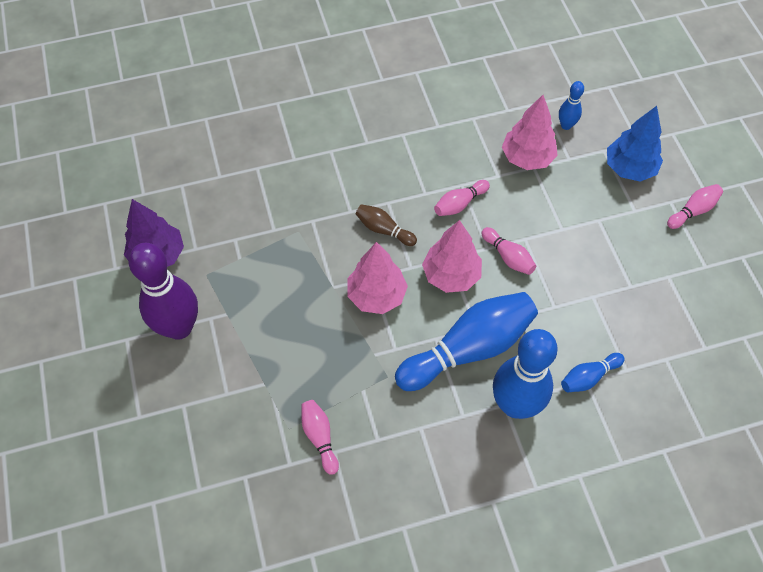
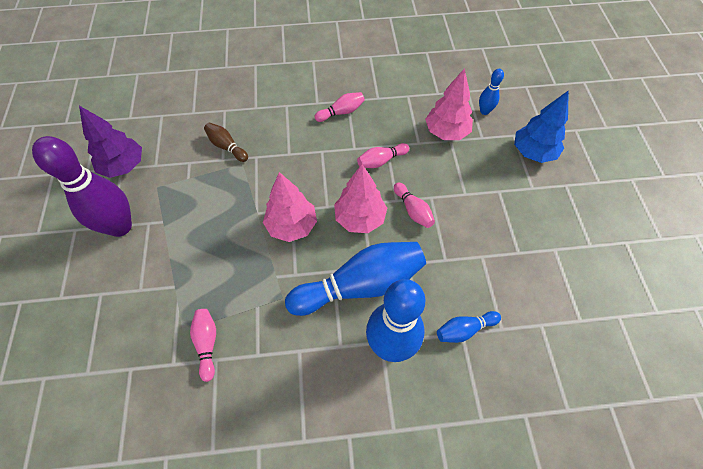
camera: 10 degrees right, 0 degrees up
(384, 230) = (312, 172): brown bowling pin -> brown bowling pin (227, 147)
(693, 211) = (584, 195): pink bowling pin -> pink bowling pin (341, 112)

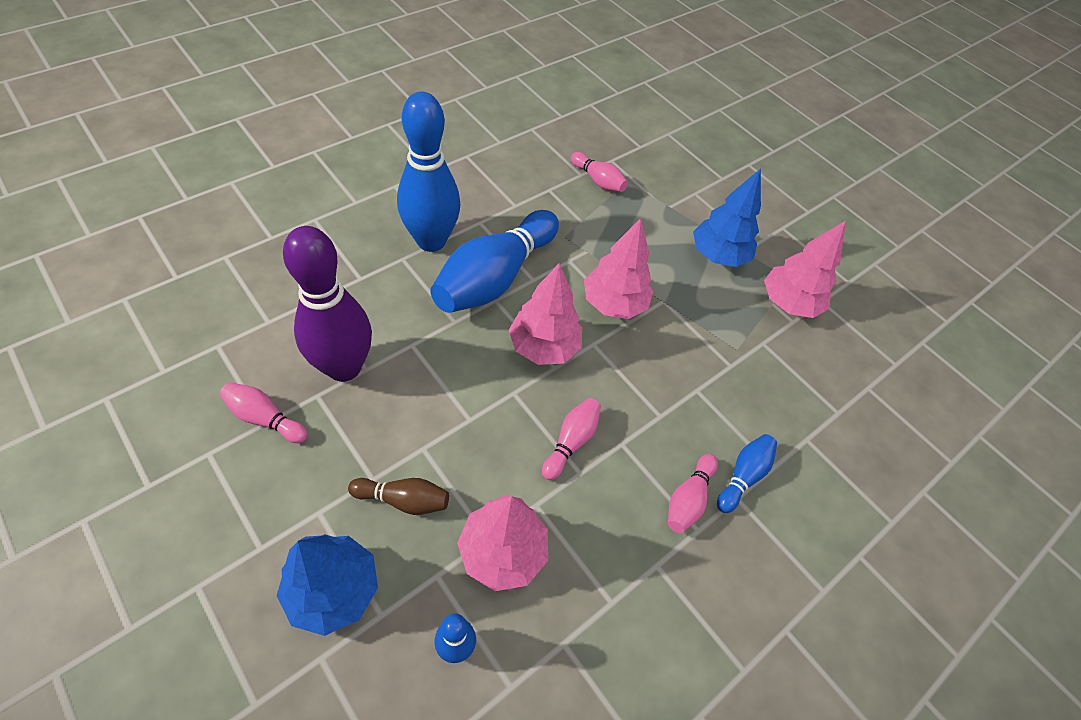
camera: 140 degrees right, 5 degrees down
(120, 226) = (774, 230): purple bowling pin -> purple bowling pin (344, 367)
(124, 166) = (849, 284): purple tree -> none
(178, 173) = (788, 303): none -> pink tree
(185, 226) = (718, 255): none -> blue tree
(227, 147) = (777, 361): brown bowling pin -> brown bowling pin (403, 500)
(413, 210) = (484, 388): pink bowling pin -> pink bowling pin (265, 418)
(464, 329) = (358, 282): blue bowling pin -> blue bowling pin (743, 476)

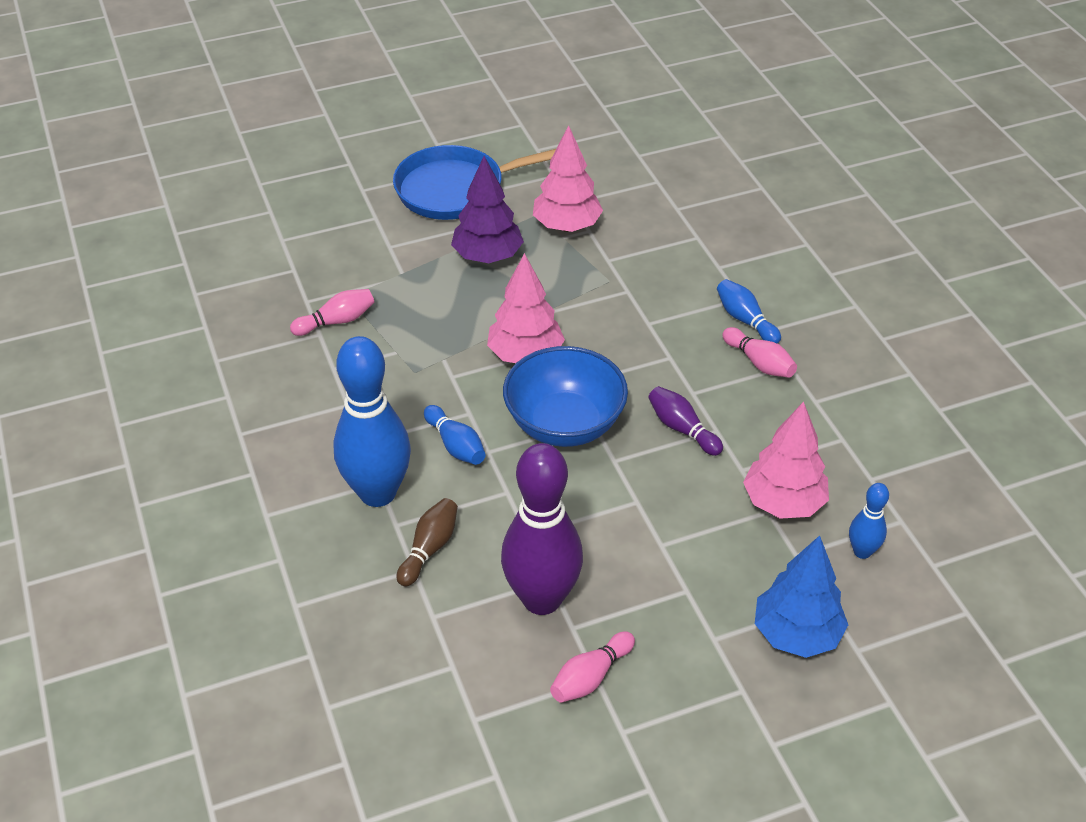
camera: 65 degrees left, 10 degrees down
(403, 500) = (715, 568): brown bowling pin -> brown bowling pin (429, 549)
(495, 278) = (455, 445): blue bowling pin -> blue bowling pin, size x0.47
(544, 347) = (564, 424): pink tree -> blue bowl
(571, 442) = (682, 429): pink bowling pin -> purple bowling pin
(718, 255) = (487, 256): blue tree -> purple tree
(786, 219) = (456, 189): none -> blue pan

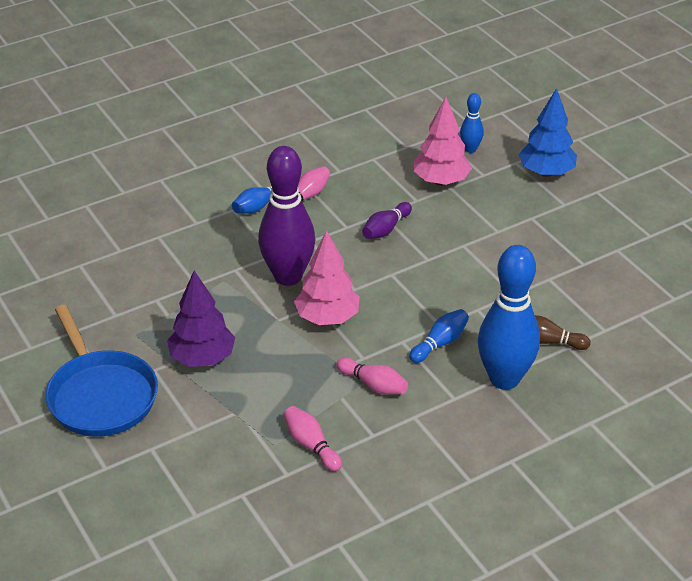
camera: 100 degrees left, 5 degrees down
(542, 599) = (567, 280): purple bowling pin -> purple bowling pin (288, 276)
(564, 424) = (399, 287): blue bowl -> none
(566, 226) = (152, 313): pink tree -> none
(590, 677) = (618, 252): pink bowling pin -> pink bowling pin (373, 385)

